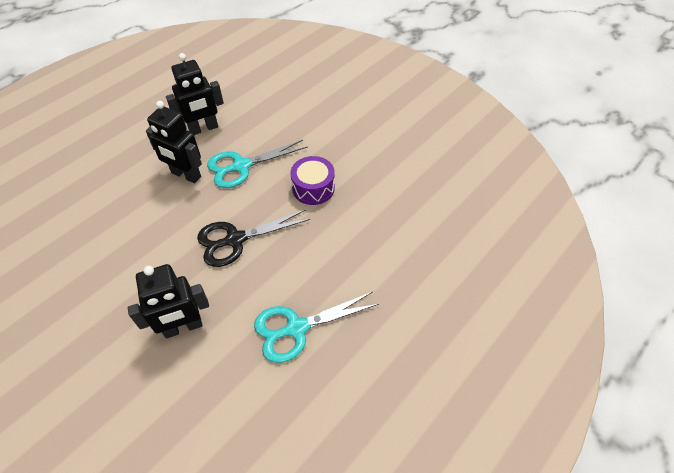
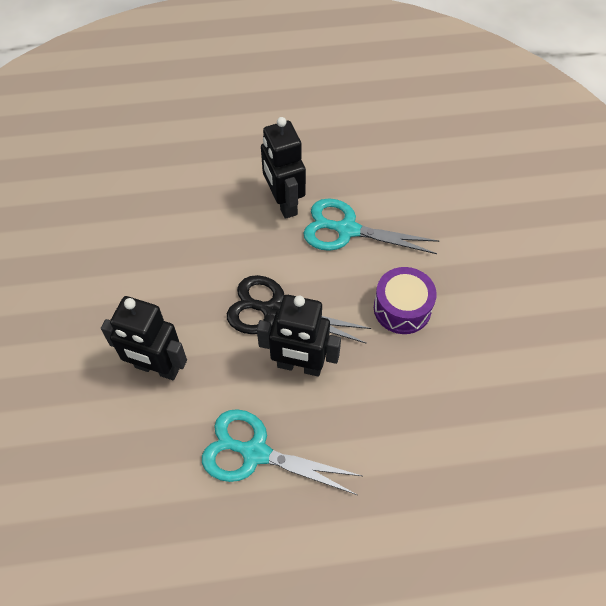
camera: 40 degrees right, 5 degrees up
(203, 129) = (343, 158): black robot -> black robot (299, 366)

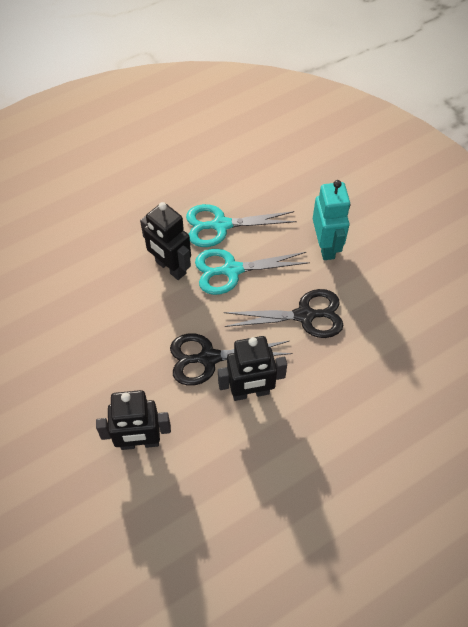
camera: 25 degrees left, 0 degrees up
(255, 452) = (251, 473): turquoise scissors -> turquoise scissors (221, 225)
(402, 308) = (304, 315): purple drum -> black scissors
(465, 244) = (326, 246): none -> turquoise robot

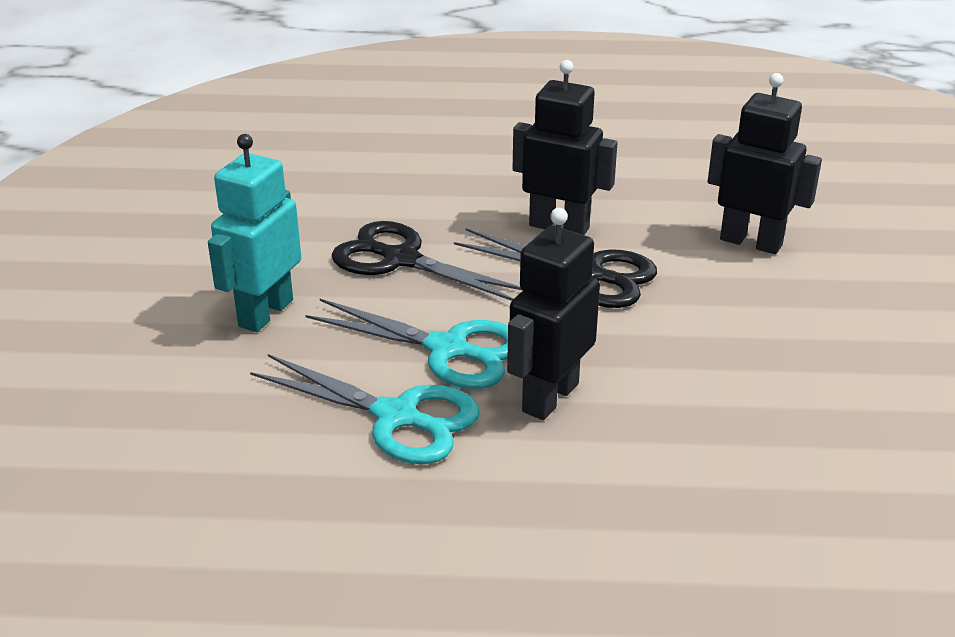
camera: 145 degrees left, 25 degrees down
(170, 267) = (549, 397): black robot -> black robot turned 135 degrees counterclockwise

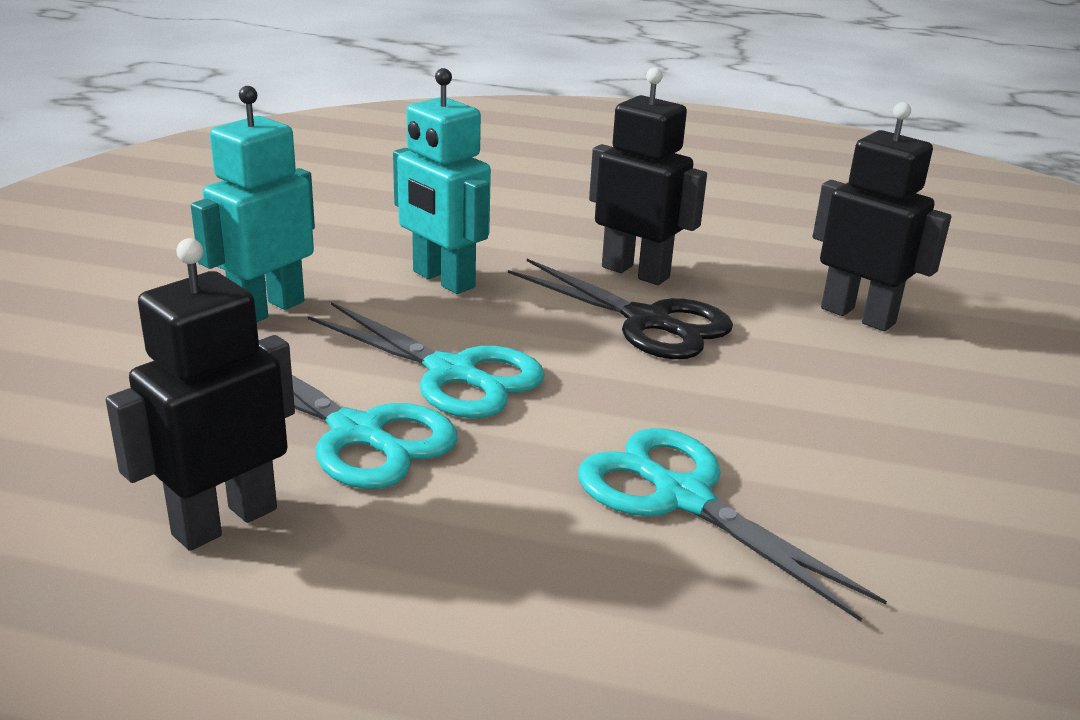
camera: 10 degrees right, 5 degrees down
(401, 259) = (443, 280): black scissors -> turquoise robot
(549, 397) = (550, 440): black robot -> black robot (224, 521)
(666, 429) = (682, 497): none -> turquoise scissors

